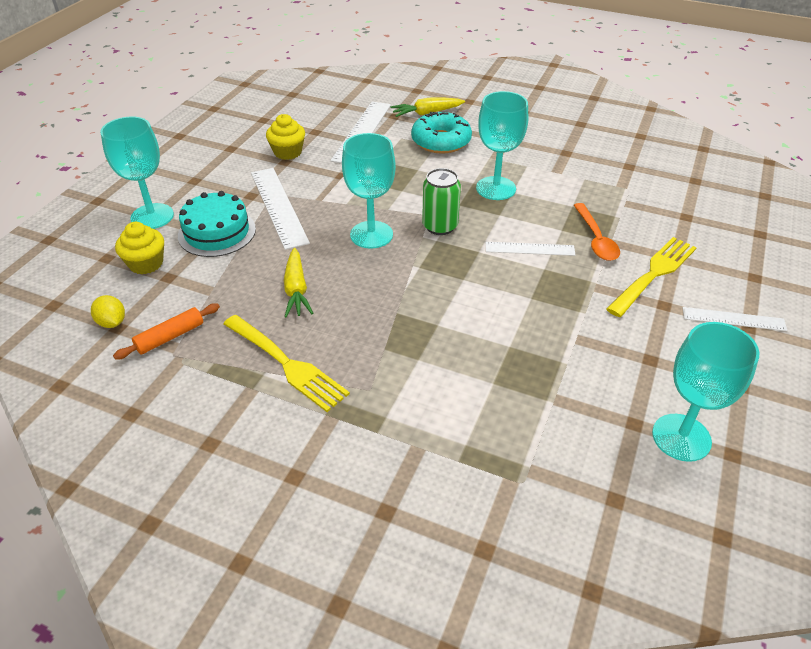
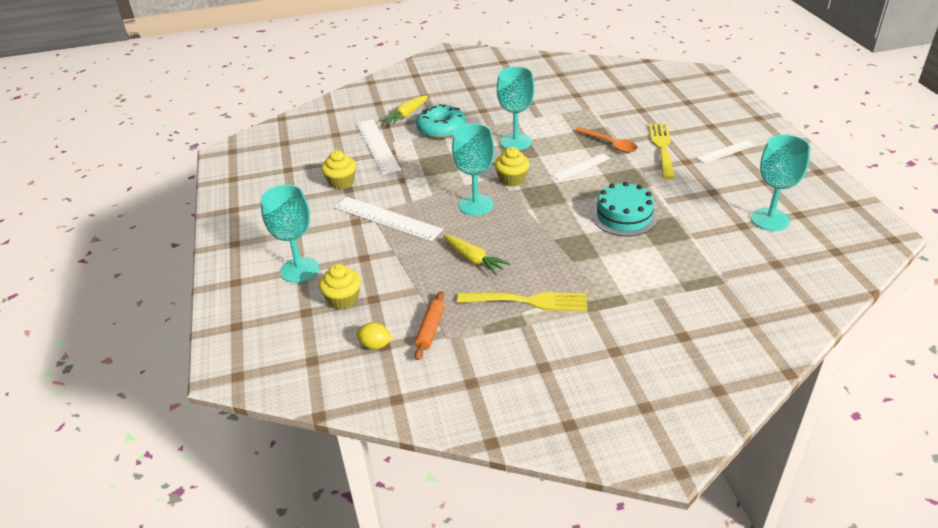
camera: 35 degrees left, 5 degrees down
(217, 232) = (366, 255): turquoise cake -> turquoise cake (624, 216)
(440, 226) = (512, 179): green can -> yellow cupcake

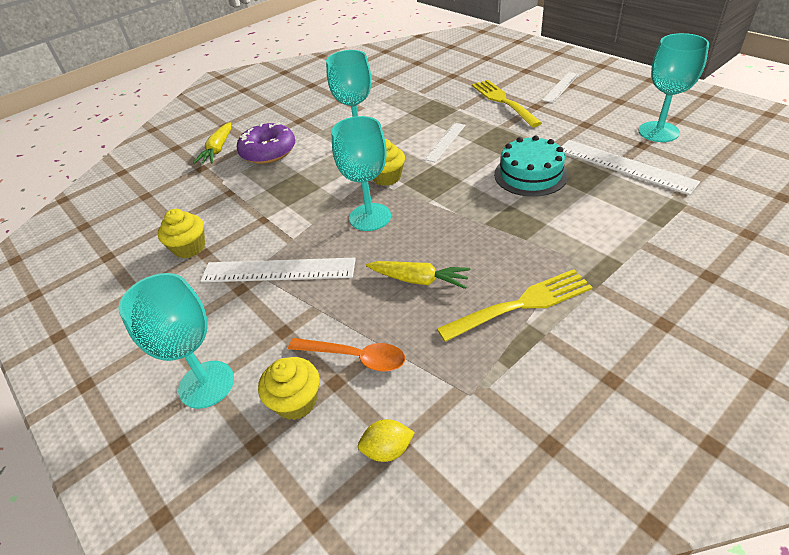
camera: 25 degrees left, 5 degrees up
(377, 146) = (206, 192): white ruler -> white ruler (624, 166)
(430, 329) = (440, 393): orange rolling pin -> none
(441, 129) = (268, 151): turquoise donut -> purple donut
(609, 144) = (452, 113): orange spoon -> orange spoon (355, 357)

